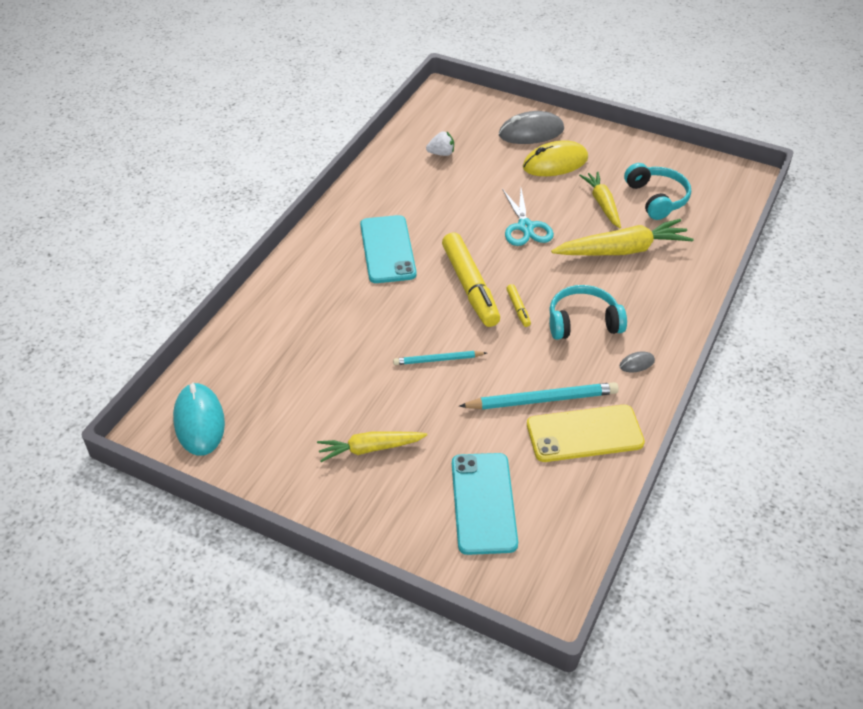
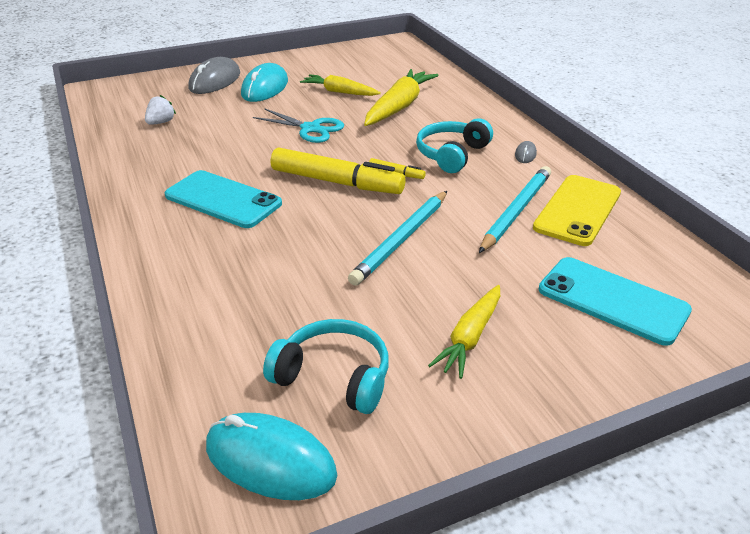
camera: 50 degrees left, 10 degrees down
(438, 360) = (401, 239): turquoise pencil -> turquoise pencil, size x1.65
(555, 163) = (265, 88): yellow mouse -> turquoise mouse
(657, 198) = (368, 74): turquoise headphones -> turquoise headphones (334, 376)

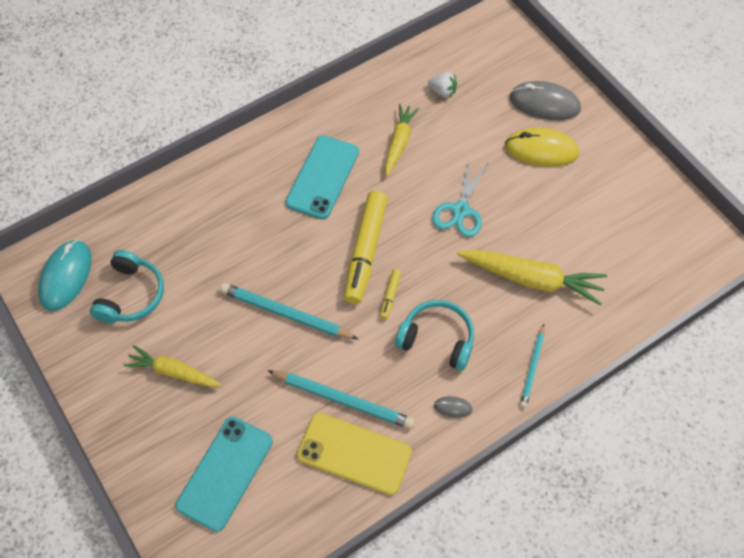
camera: 80 degrees right, 25 degrees up
(265, 88) = (541, 150): turquoise mouse -> yellow mouse
(339, 92) = (551, 218): yellow carrot -> yellow carrot (399, 142)
(487, 116) = (532, 367): none -> turquoise pencil

